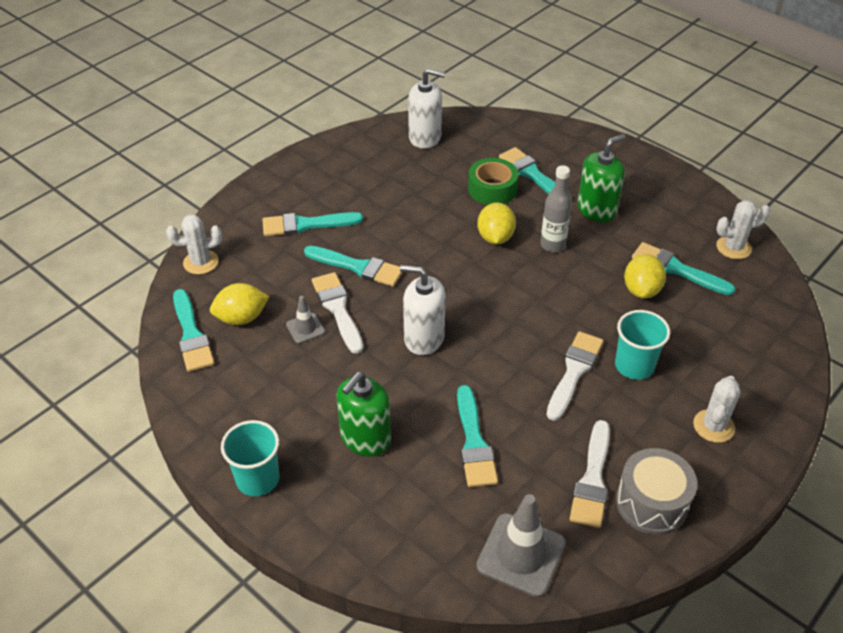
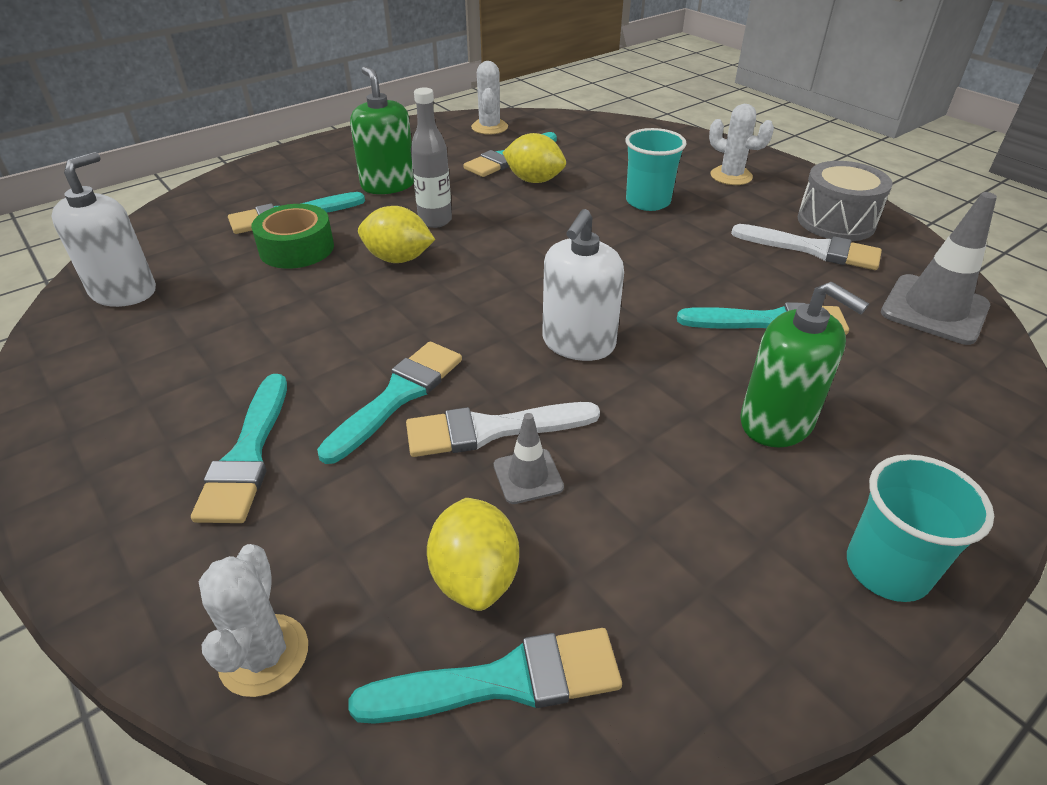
camera: 80 degrees left, 5 degrees down
(574, 372) = (654, 237): white brush -> none

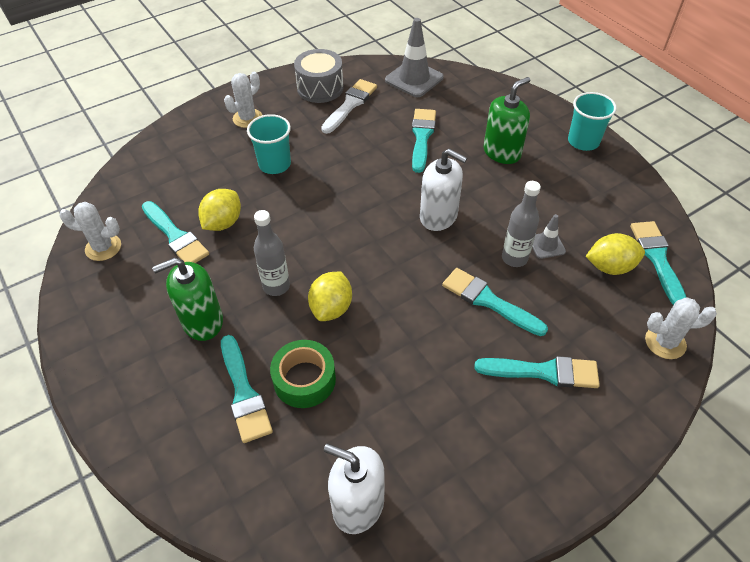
camera: 85 degrees left, 10 degrees up
(491, 430) = (514, 258): white brush -> grey bottle

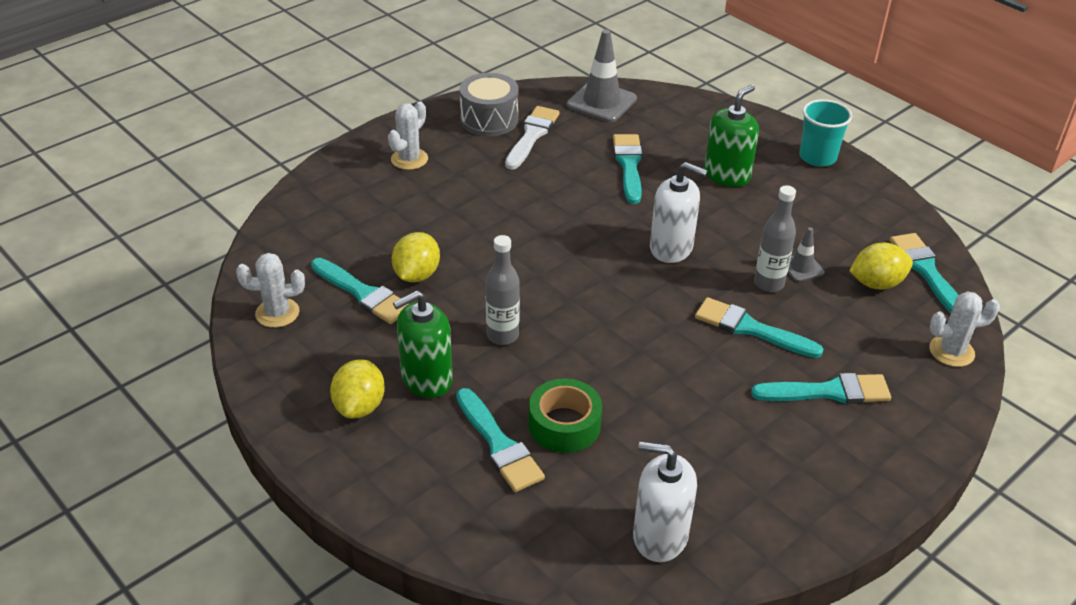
camera: 10 degrees left, 10 degrees down
(274, 164) = (459, 207): turquoise cup -> none
(331, 308) = (574, 352): yellow lemon -> yellow lemon (360, 406)

